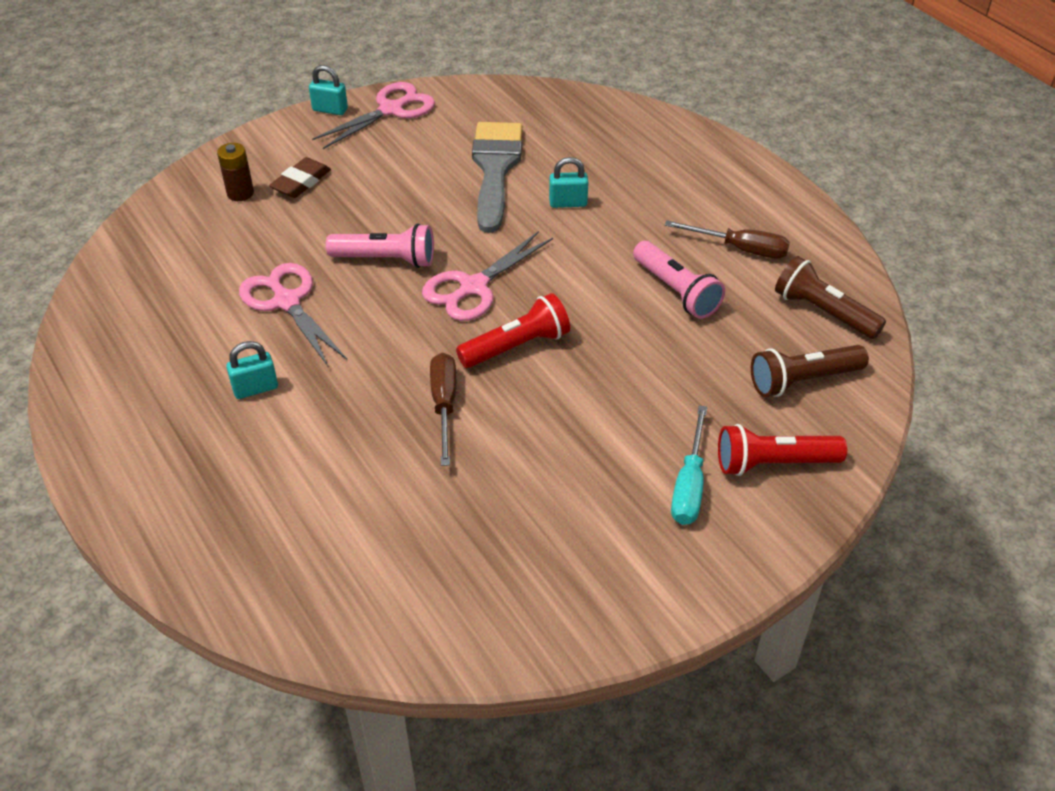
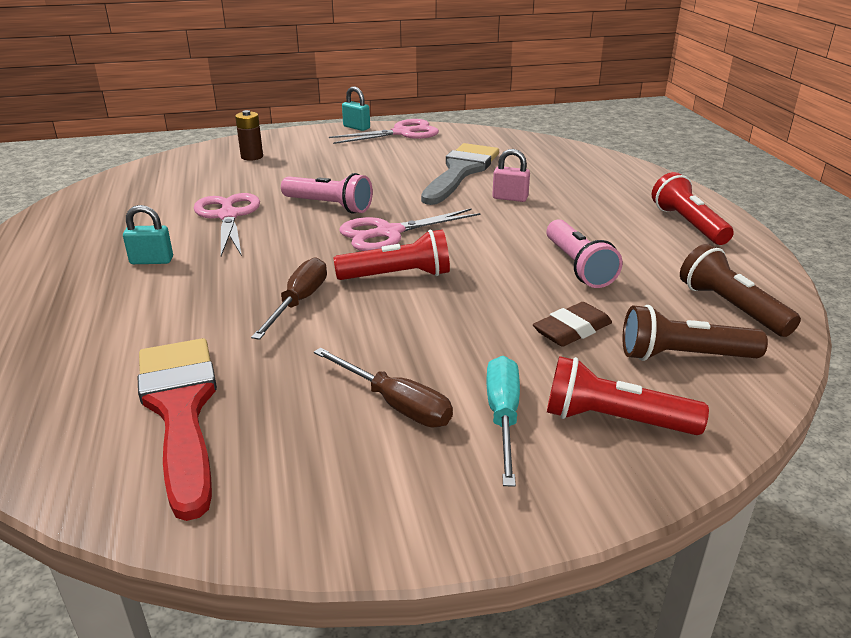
camera: 20 degrees right, 15 degrees down
(301, 182) = (301, 157): brown eraser -> brown eraser (572, 330)
(425, 555) = (181, 410): none -> red brush
(568, 203) = (510, 198): turquoise padlock -> pink padlock
(689, 485) = (503, 417): turquoise screwdriver -> turquoise screwdriver turned 150 degrees clockwise
(740, 249) = (660, 249): brown screwdriver -> brown screwdriver (395, 404)
(754, 205) = (688, 224): none -> red flashlight

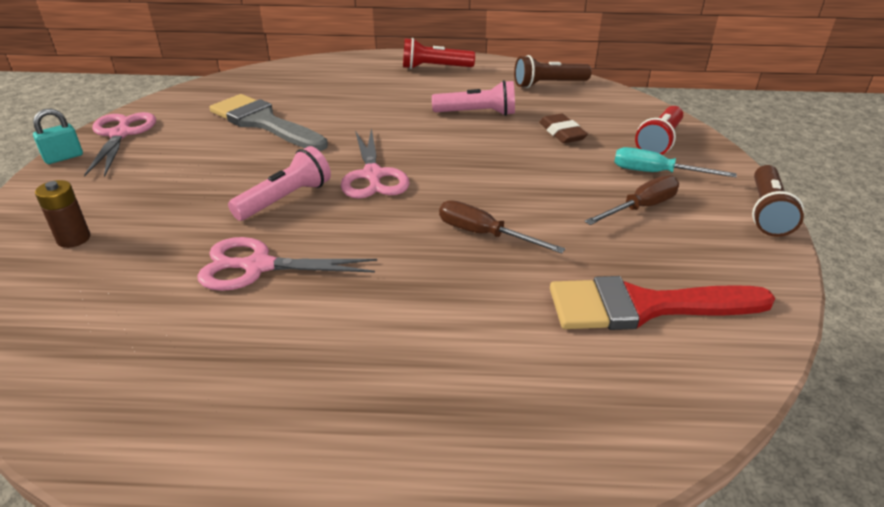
camera: 75 degrees left, 5 degrees up
(152, 261) = (345, 328): turquoise padlock -> none
(397, 276) = (458, 182): red flashlight -> none
(510, 198) = (342, 113): pink padlock -> none
(683, 356) = (598, 109): brown flashlight -> brown flashlight (766, 212)

